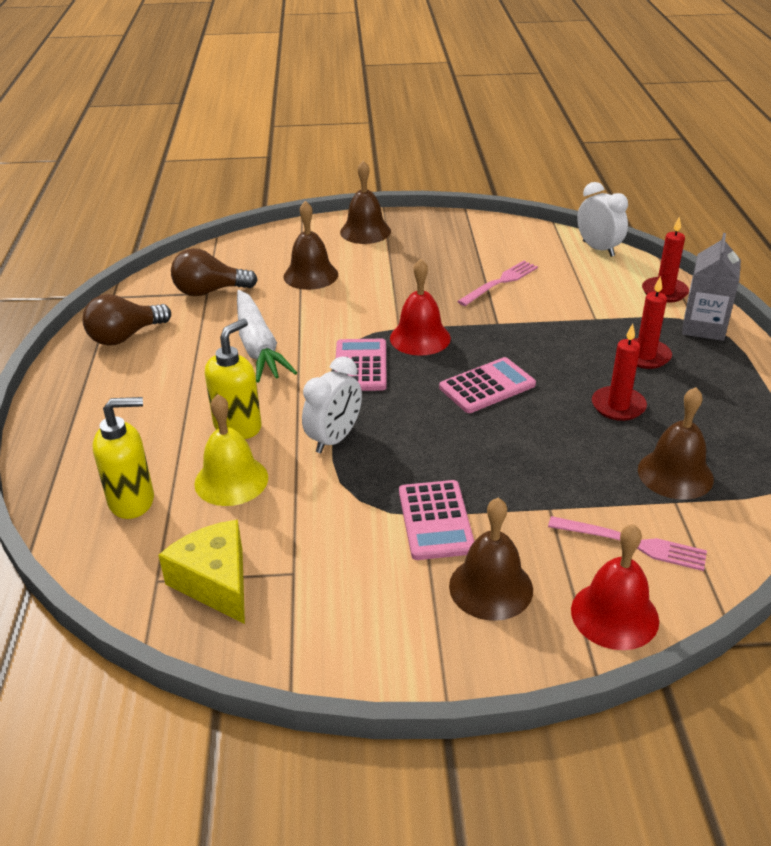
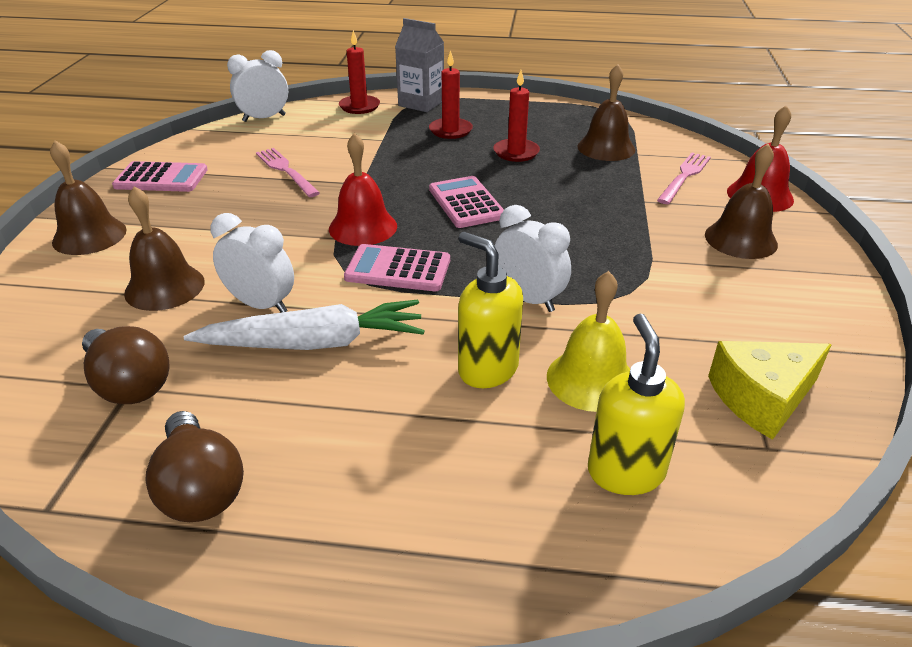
camera: 80 degrees left, 0 degrees up
(209, 291) = (129, 384): brown light bulb -> brown light bulb turned 45 degrees counterclockwise
(298, 316) = (261, 305): none -> white clock
(435, 520) = (660, 254): pink calculator -> pink calculator (161, 178)

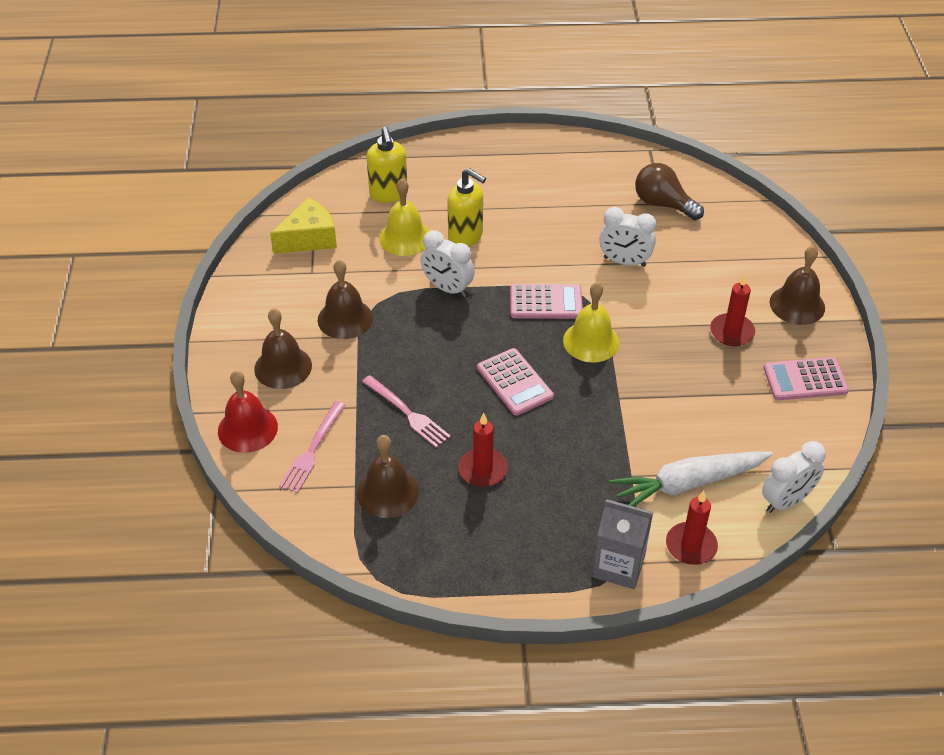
camera: 170 degrees right, 10 degrees up
(164, 287) = (699, 267): brown bell -> brown bell (345, 318)
(200, 488) = (587, 165): brown light bulb -> none
(286, 171) = (699, 406): pink fork -> pink fork (407, 413)
(314, 343) = (574, 240): white carrot -> white carrot (688, 484)
(363, 227) = (591, 341): red bell -> yellow bell
(450, 130) = (563, 504): red candle -> red candle (732, 332)

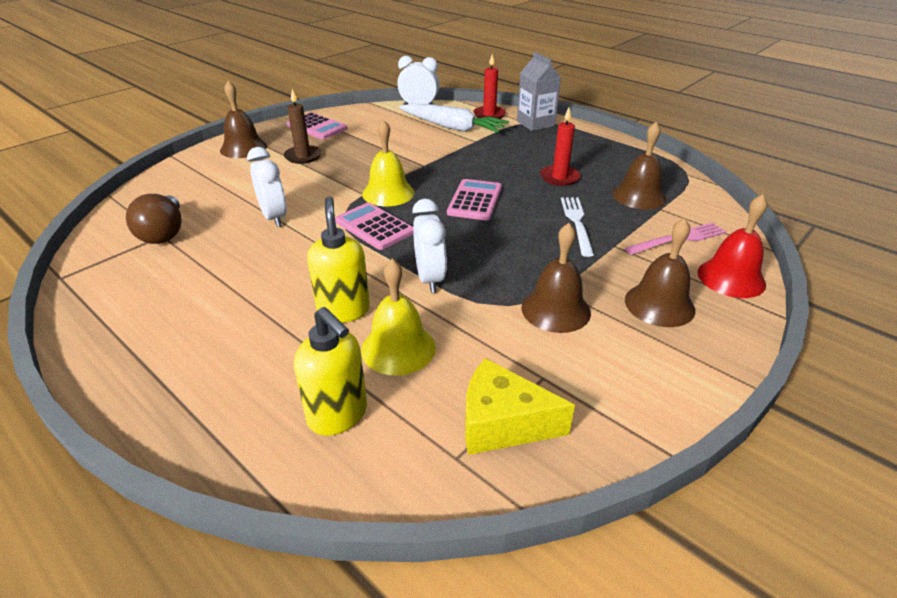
camera: 135 degrees left, 10 degrees down
(388, 194) = (338, 415): yellow soap dispenser -> yellow soap dispenser turned 105 degrees clockwise
(407, 413) = (577, 223): pink fork -> white fork
(732, 332) = (303, 156): red candle -> brown candle

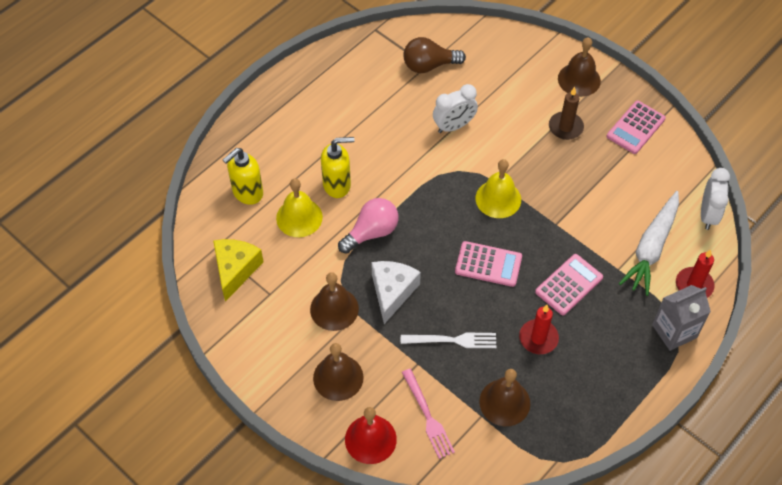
camera: 90 degrees right, 20 degrees up
(374, 227) = (442, 193): pink calculator -> pink calculator (569, 285)
(430, 279) = (371, 232): white clock -> pink light bulb
(520, 262) = (392, 292): none -> white cheese

